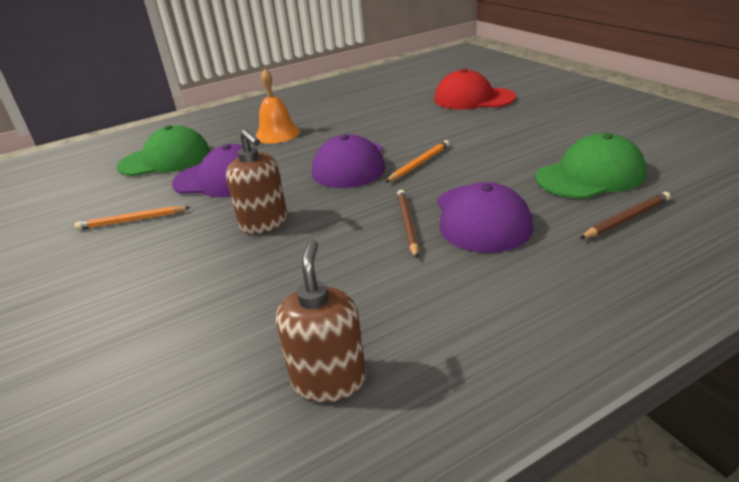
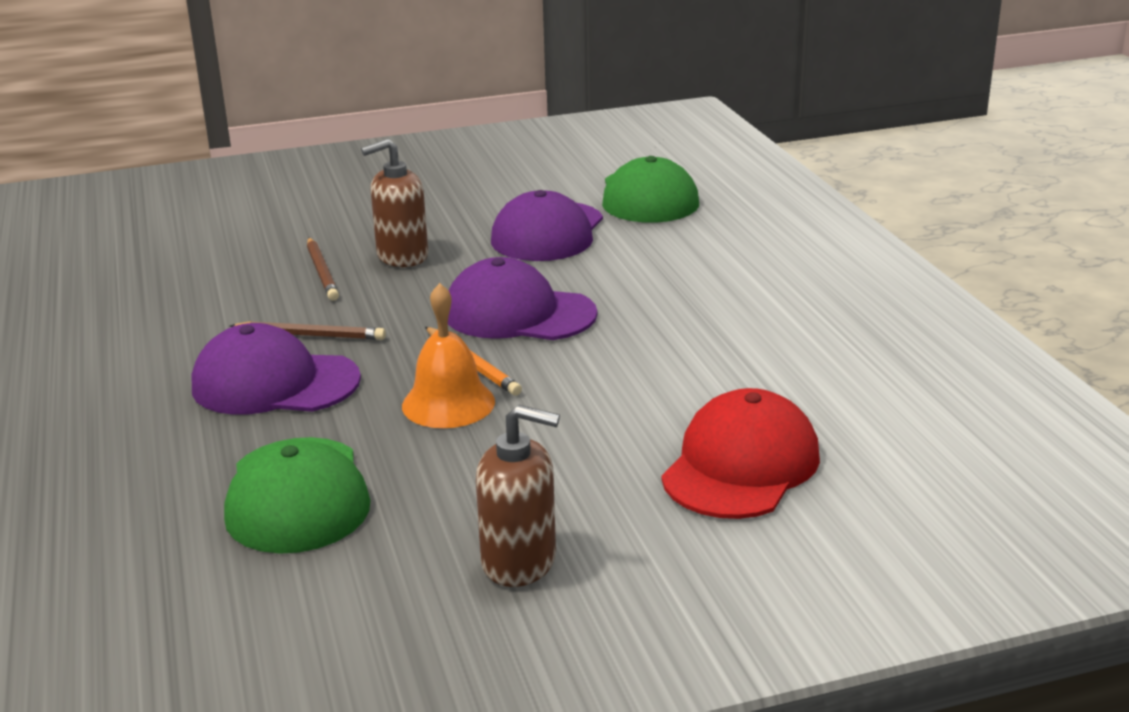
camera: 100 degrees right, 5 degrees down
(132, 220) = (480, 191): orange pencil -> none
(277, 134) = (688, 267): orange bell -> orange bell (448, 403)
(329, 380) = (120, 279): brown soap dispenser -> brown soap dispenser (519, 561)
(626, 218) = (162, 484): brown pencil -> brown pencil (322, 272)

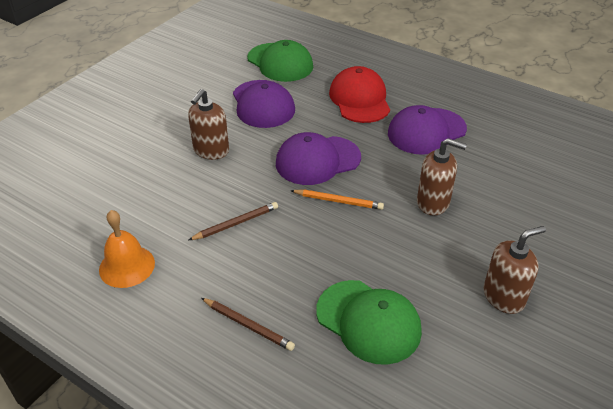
camera: 40 degrees left, 15 degrees up
(275, 383) = (261, 262): purple cap -> purple cap (426, 131)
(322, 272) = (182, 180): brown pencil -> brown pencil (248, 325)
(448, 403) = (359, 229): orange bell -> orange bell (127, 266)
(603, 419) = (433, 202): none -> brown soap dispenser
(741, 466) = (513, 198): red cap -> red cap (359, 99)

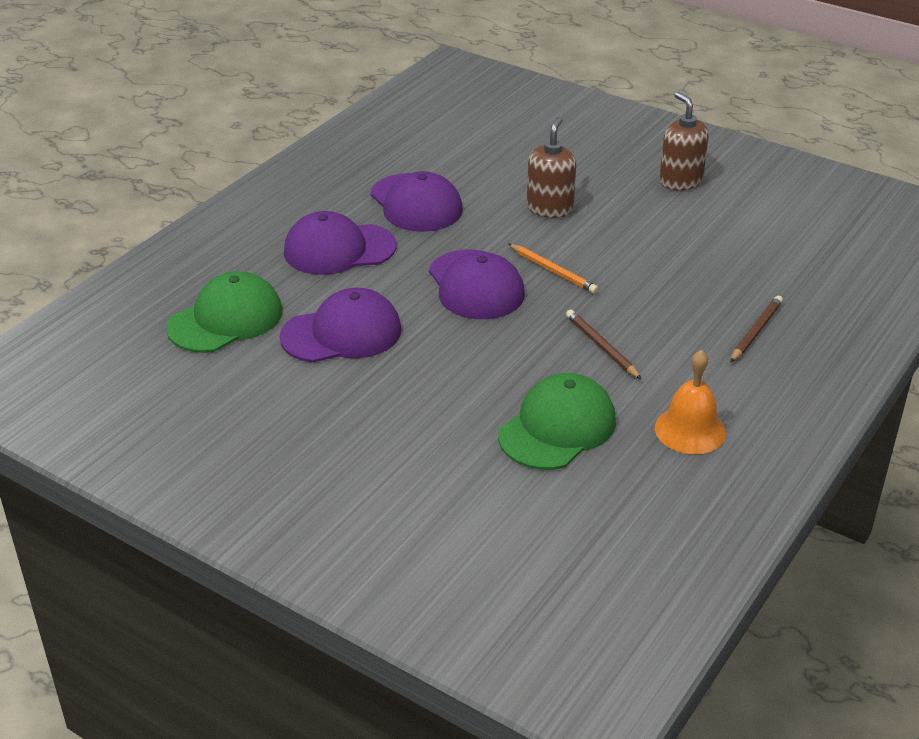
camera: 90 degrees left, 5 degrees down
(211, 151) = (455, 376): brown soap dispenser -> none
(338, 201) = (553, 271): orange pencil -> orange pencil turned 120 degrees clockwise
(359, 99) = (339, 249): red cap -> purple cap
(368, 321) = (730, 257): green cap -> green cap (557, 428)

